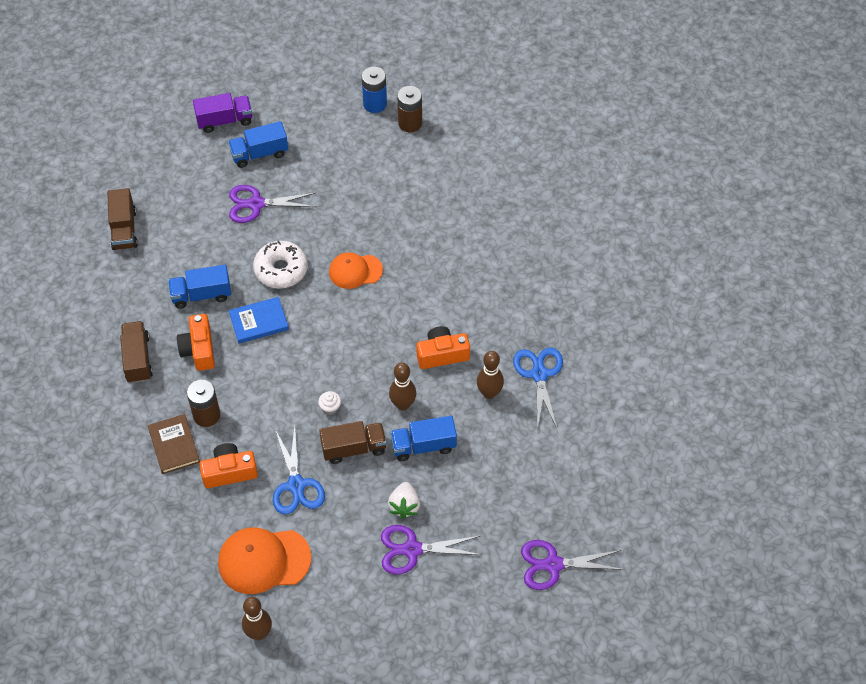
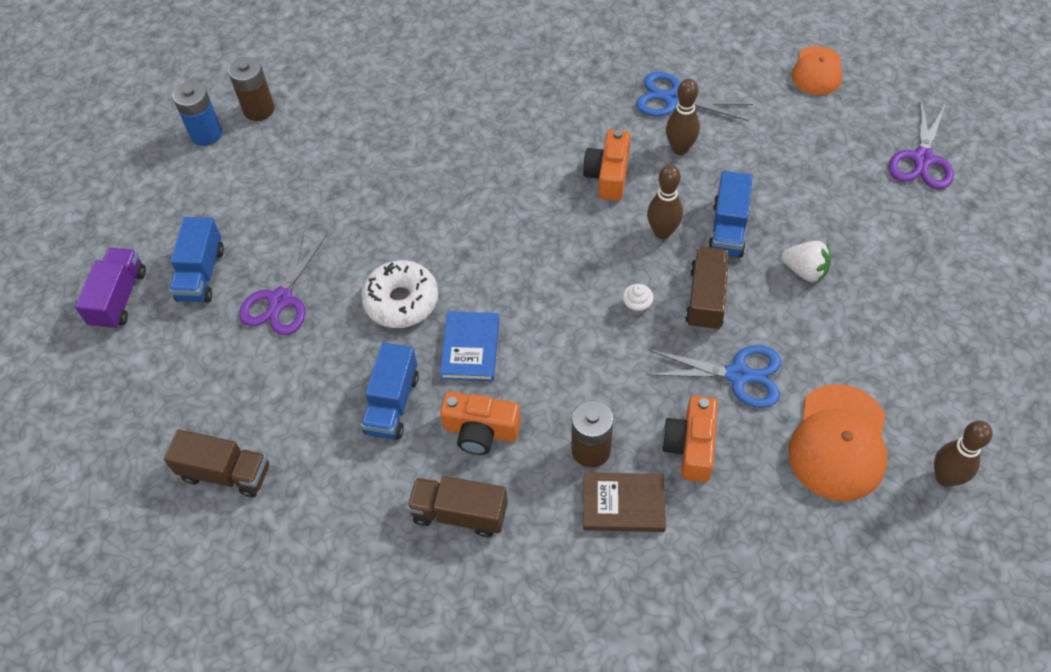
camera: 65 degrees left, 0 degrees up
(355, 271) = (446, 224): orange cap -> orange cap (817, 71)
(412, 549) = (867, 280): purple scissors -> none

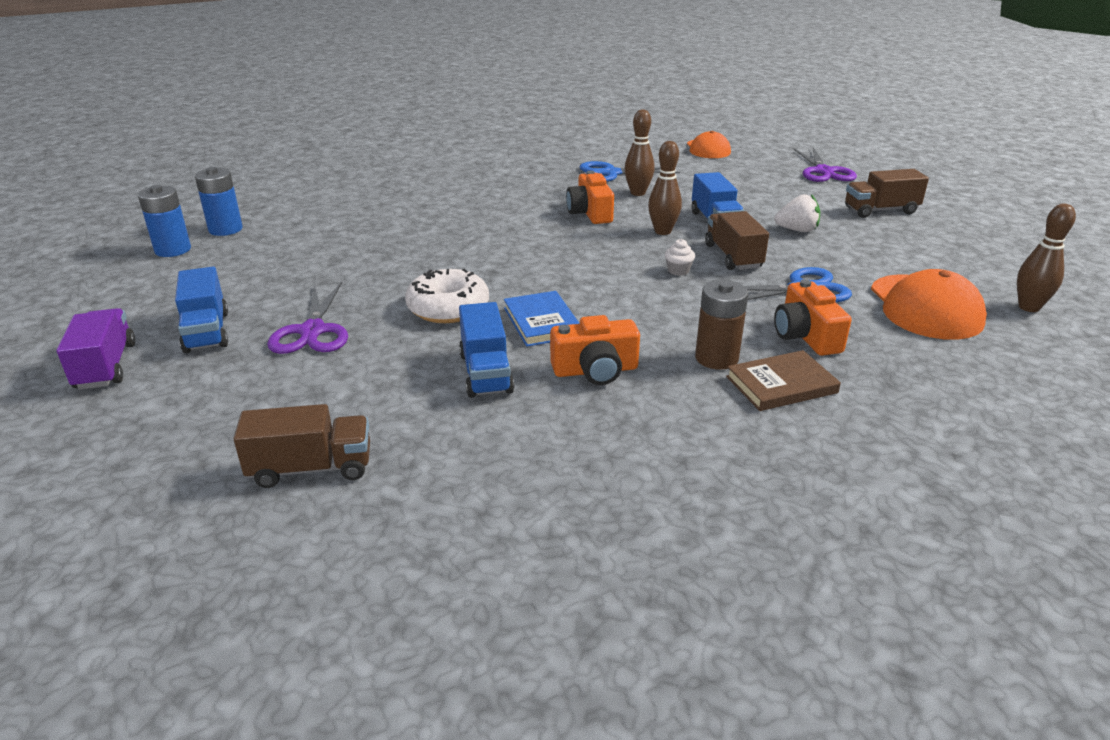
camera: 25 degrees left, 25 degrees down
(259, 110) = (225, 229): brown battery -> blue battery
(459, 514) = (620, 432): brown truck -> brown truck (880, 210)

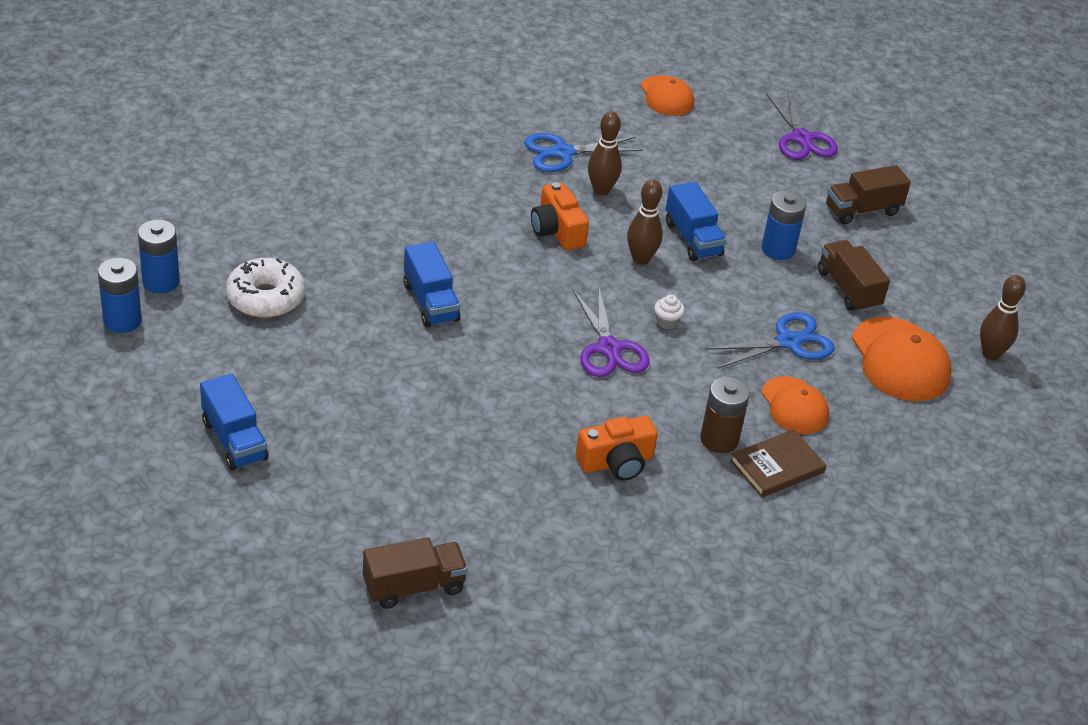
camera: 15 degrees left, 10 degrees up
(105, 366) = (164, 492): purple truck -> none
(312, 331) = (338, 432): purple scissors -> purple scissors (609, 349)
(448, 308) = (456, 391): white donut -> white donut (265, 298)
(486, 373) = (520, 472): blue truck -> blue truck (430, 302)
(542, 322) = (552, 404): blue book -> none
(733, 256) = (718, 296): brown truck -> brown truck (848, 289)
(797, 230) = (778, 249): white strawberry -> blue battery
(806, 336) = (794, 406): orange camera -> orange cap

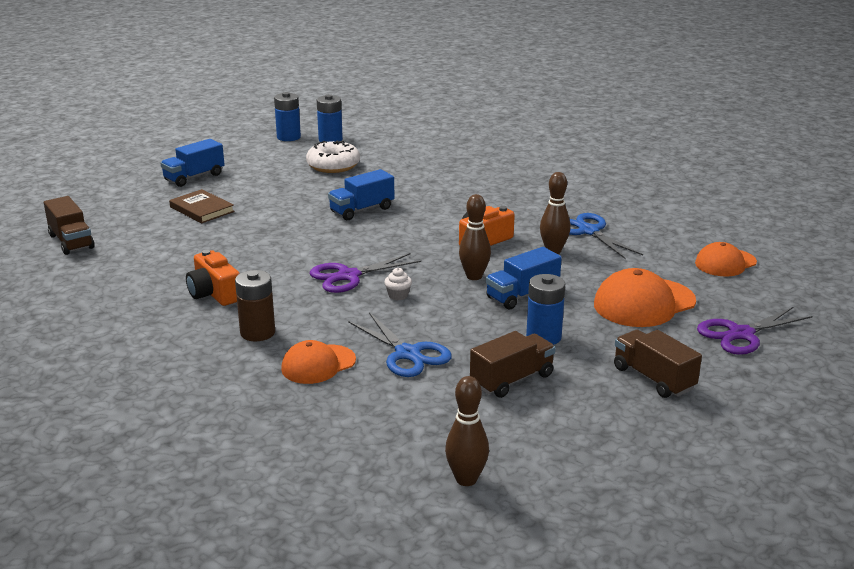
camera: 80 degrees right, 15 degrees down
(777, 466) = (232, 363): brown book -> brown book (202, 209)
(900, 360) = (419, 418): orange cap -> orange cap (644, 303)

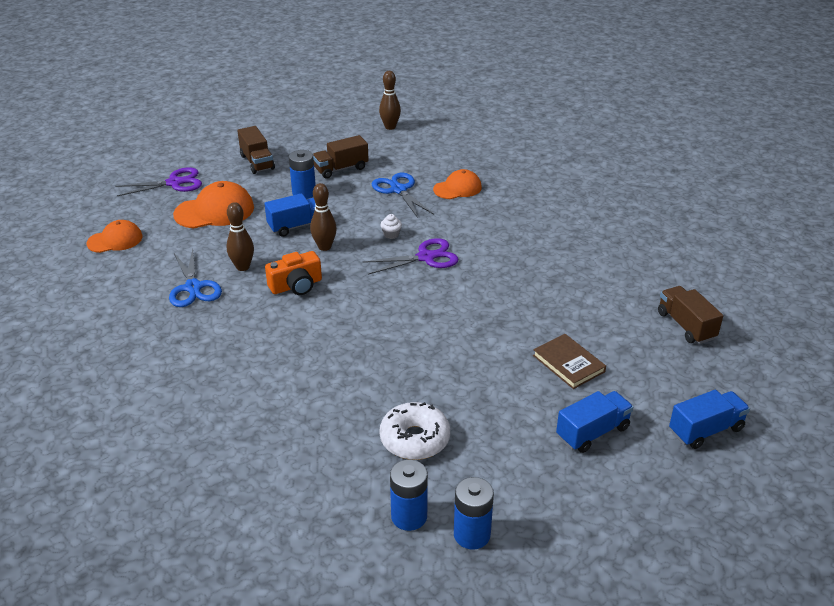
camera: 170 degrees left, 10 degrees up
(214, 293) = (535, 251): orange camera -> none
(257, 333) = (498, 214): brown battery -> none
(362, 210) = (397, 343): blue truck -> blue truck (705, 430)

